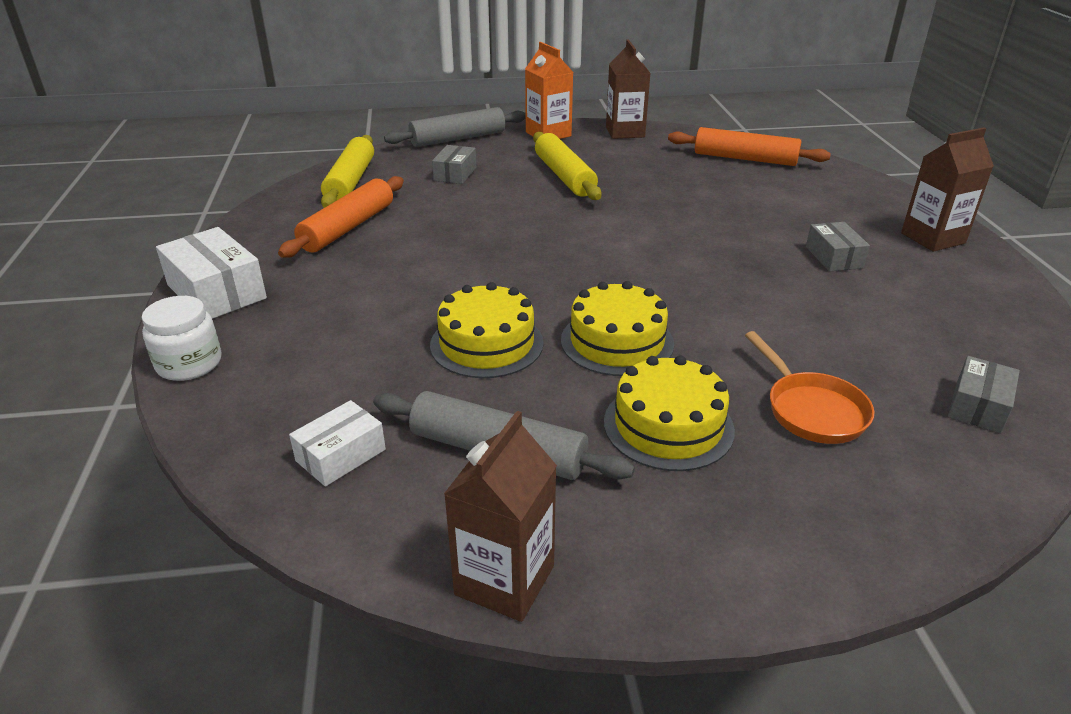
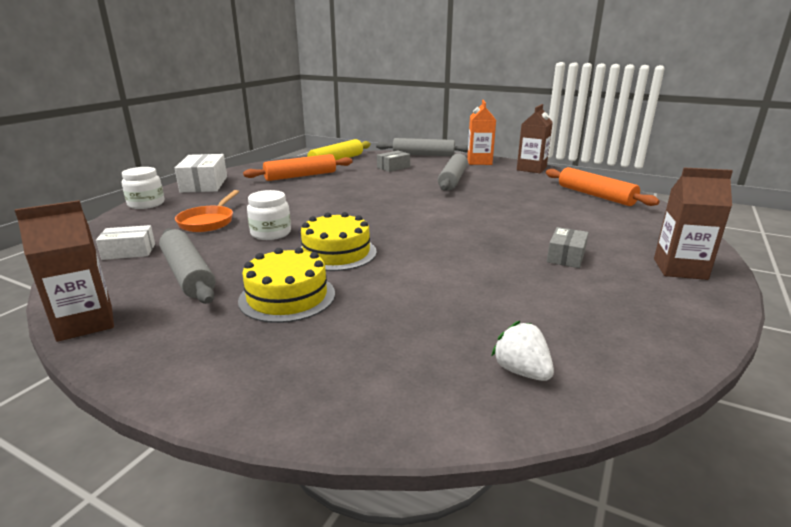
camera: 35 degrees right, 10 degrees down
(486, 344) = (271, 233): yellow cake -> white jar
(564, 176) = (453, 180): yellow rolling pin -> grey rolling pin
(811, 410) = (387, 323): orange pan -> orange pan (208, 221)
(978, 406) = (521, 371): grey box -> white strawberry

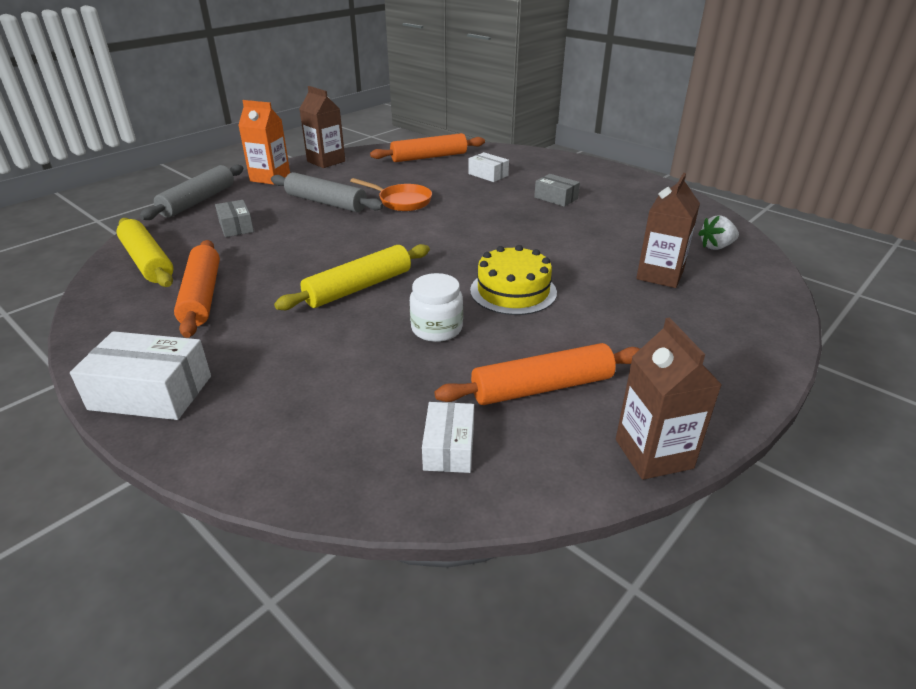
camera: 75 degrees left, 10 degrees up
(146, 204) = (218, 457): white jar -> none
(188, 274) = (542, 387): grey rolling pin -> orange rolling pin
(208, 221) = (362, 379): orange pan -> orange pan (401, 201)
(287, 297) = (607, 324): yellow cake -> none
(323, 206) = (358, 287): none -> yellow rolling pin
(587, 221) = (488, 174): none -> white box
(680, 269) = (586, 171): brown carton -> brown carton (660, 275)

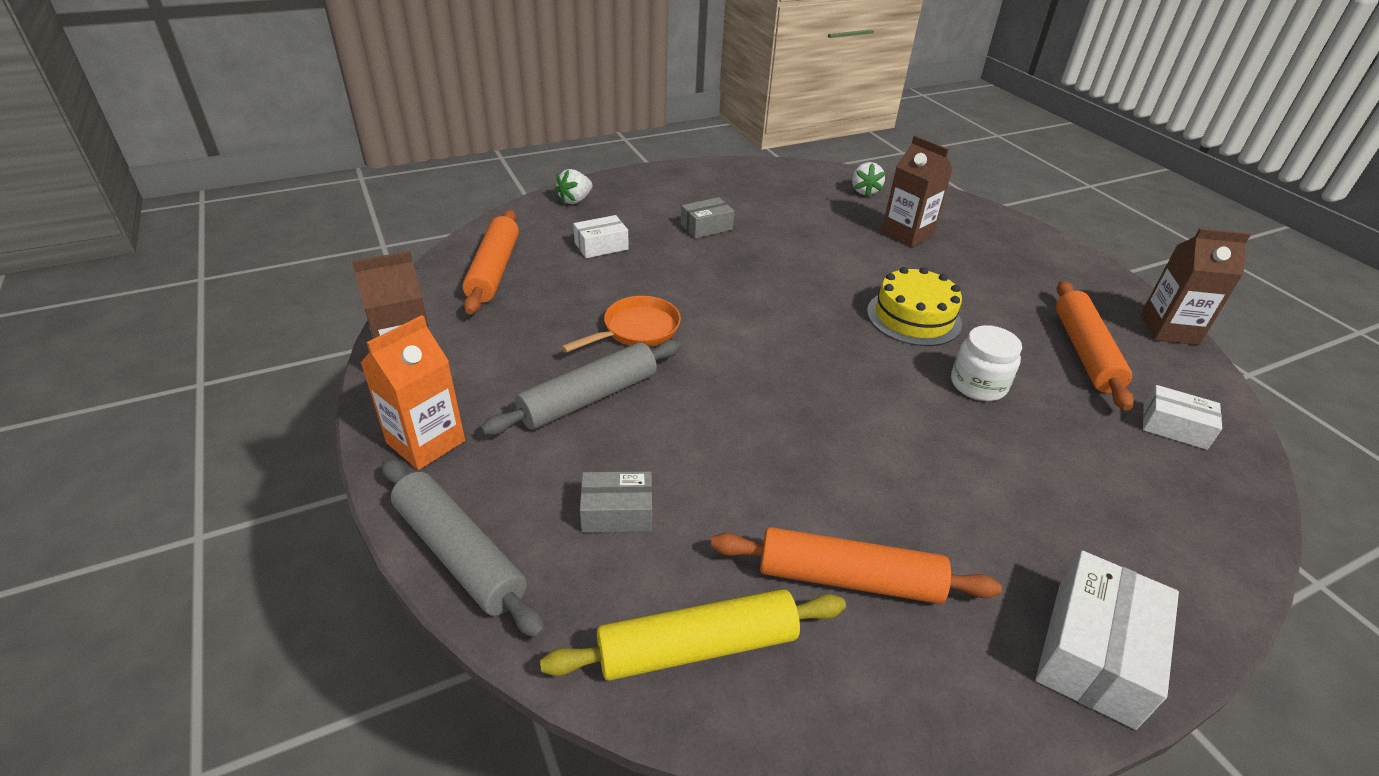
camera: 70 degrees left, 5 degrees up
(358, 287) = (872, 420): yellow rolling pin -> none
(536, 157) = (575, 200): none -> white strawberry

